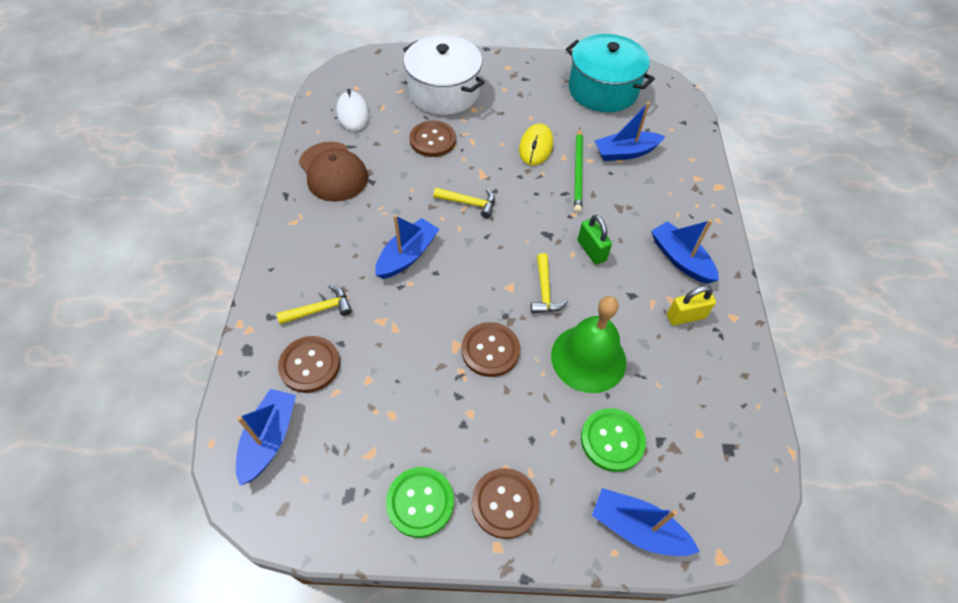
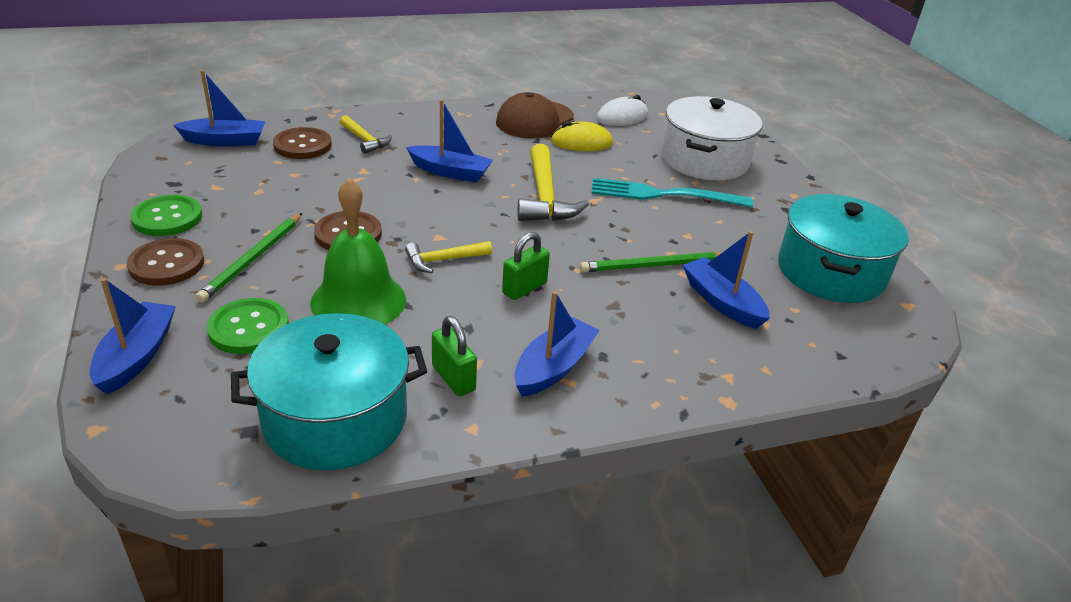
camera: 70 degrees right, 20 degrees down
(433, 140) = (622, 164): brown button -> none
(469, 203) = (545, 197): yellow hammer -> yellow hammer, size x1.74
(487, 134) = (662, 195): none -> turquoise fork
(512, 429) = (252, 259): none -> green pencil
(536, 147) = (670, 230): yellow mouse -> yellow mouse (581, 142)
(685, 316) = (453, 378): yellow padlock -> green padlock
(720, 393) = (335, 418): none -> turquoise pot

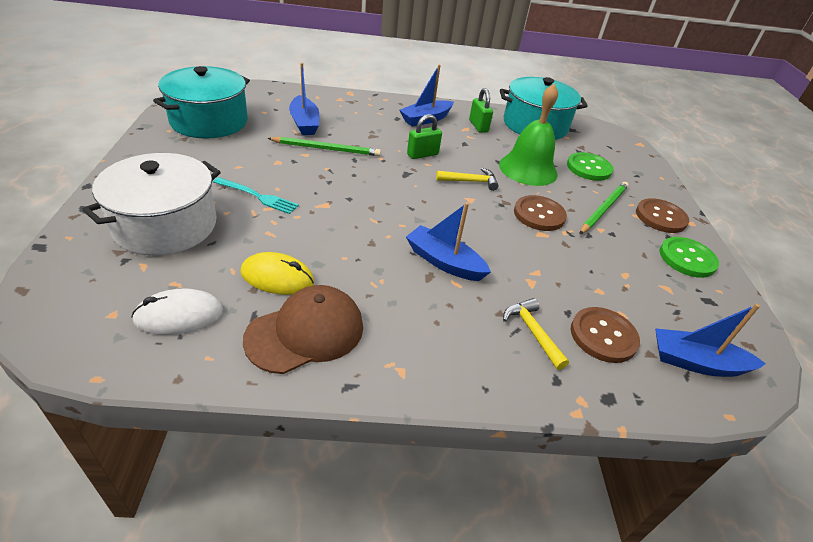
camera: 165 degrees left, 5 degrees up
(137, 356) = (641, 167): blue boat -> none
(545, 197) = (367, 216): yellow hammer -> none
(662, 195) = (258, 196): turquoise fork -> turquoise fork, size x0.63

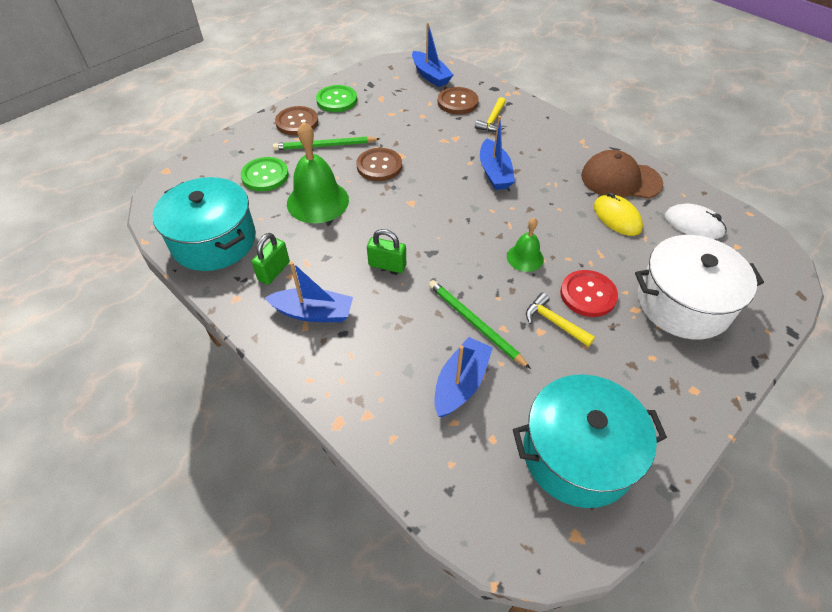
camera: 130 degrees left, 10 degrees up
(258, 196) = (588, 294): turquoise fork -> red button
(333, 200) = (525, 257): none -> green bell
(470, 181) = (387, 216): yellow hammer -> yellow hammer (554, 322)

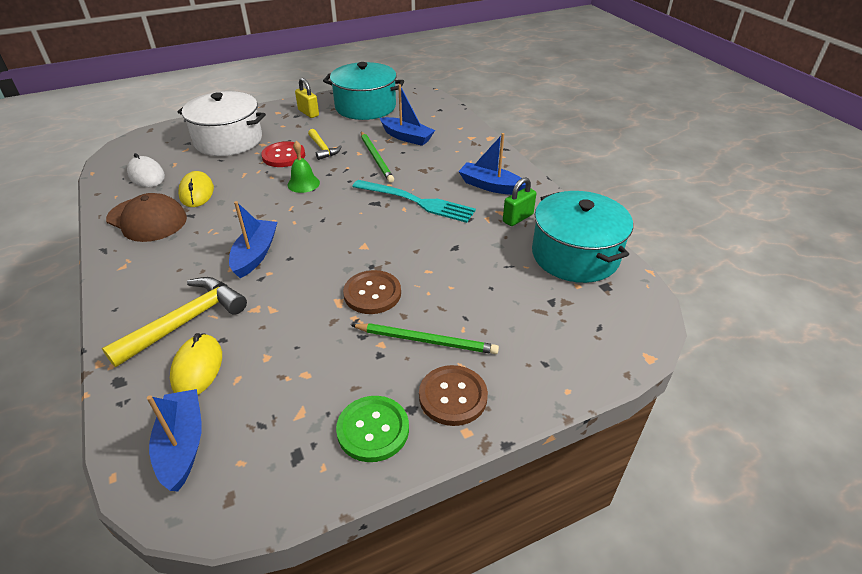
camera: 160 degrees left, 10 degrees down
(265, 175) = (514, 315): green button -> none
(317, 201) = (460, 269): green bell -> none
(387, 265) = (418, 202): green padlock -> turquoise fork
(457, 102) = (197, 368): brown button -> yellow mouse
(461, 383) = (407, 137): blue boat -> blue boat turned 105 degrees counterclockwise
(492, 120) = (186, 321): yellow hammer -> yellow hammer, size x1.74
(648, 403) = (308, 113): none -> yellow padlock

